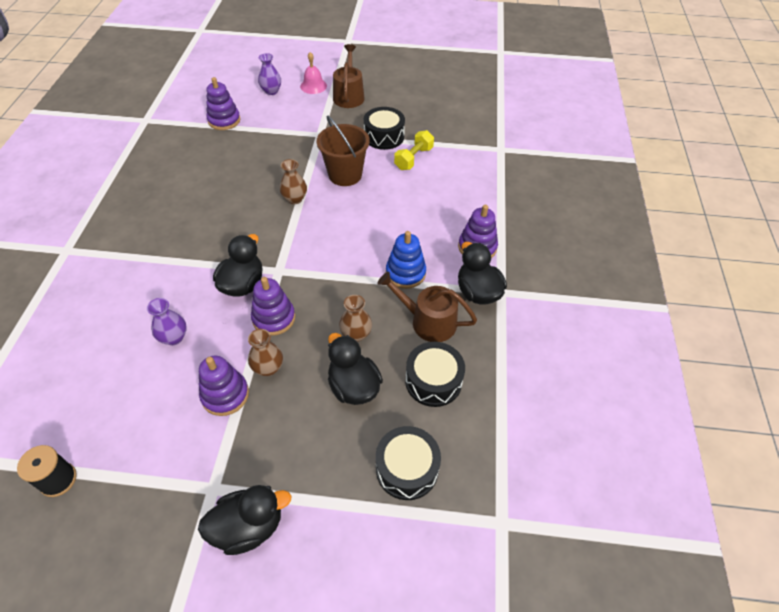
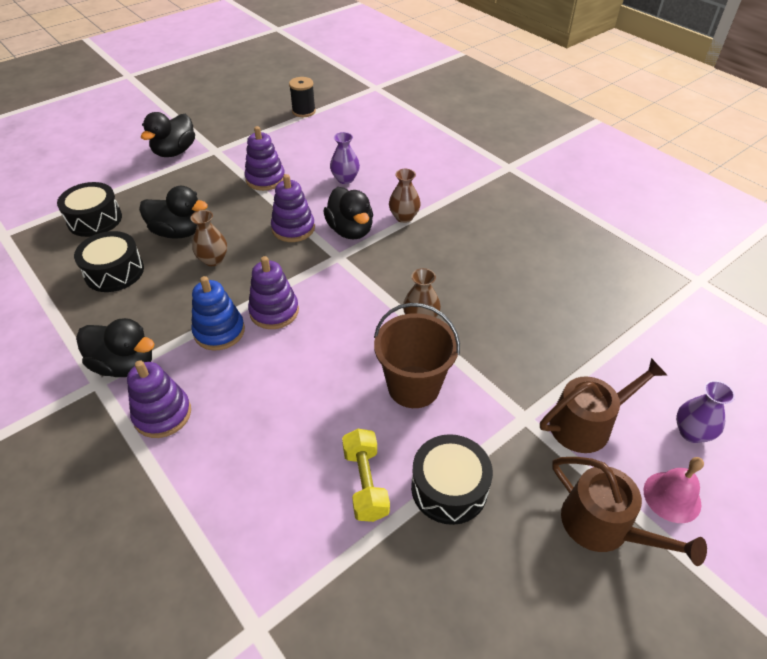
camera: 135 degrees right, 5 degrees down
(224, 120) = (643, 343): purple stacking toy -> purple stacking toy (274, 311)
(268, 368) = (256, 205): brown vase -> brown vase (404, 217)
(428, 321) = (156, 307): brown watering can -> brown watering can (587, 424)

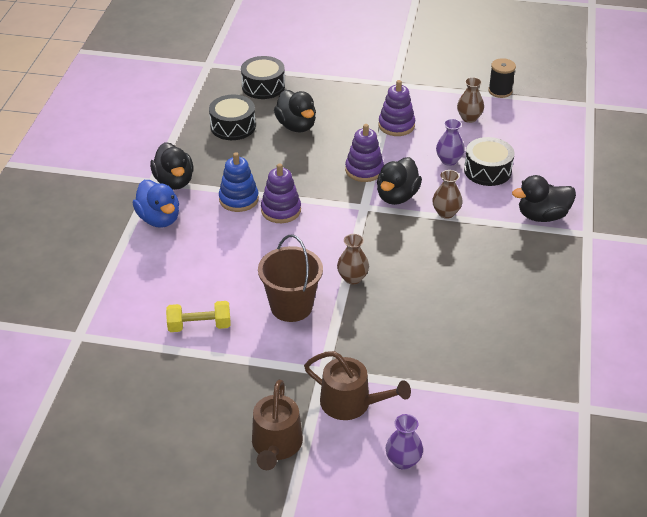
camera: 50 degrees right, 5 degrees down
(162, 414) = (159, 219): purple stacking toy -> blue duck
(175, 152) = (368, 69): black duck -> black duck (542, 216)
(213, 260) = (291, 156): brown vase -> brown vase (469, 118)
(365, 483) = (199, 326): yellow dumbbell -> yellow dumbbell turned 45 degrees clockwise
(449, 488) = (232, 363): black drum -> black drum (487, 170)
(672, 497) = (334, 470): pink bell -> none

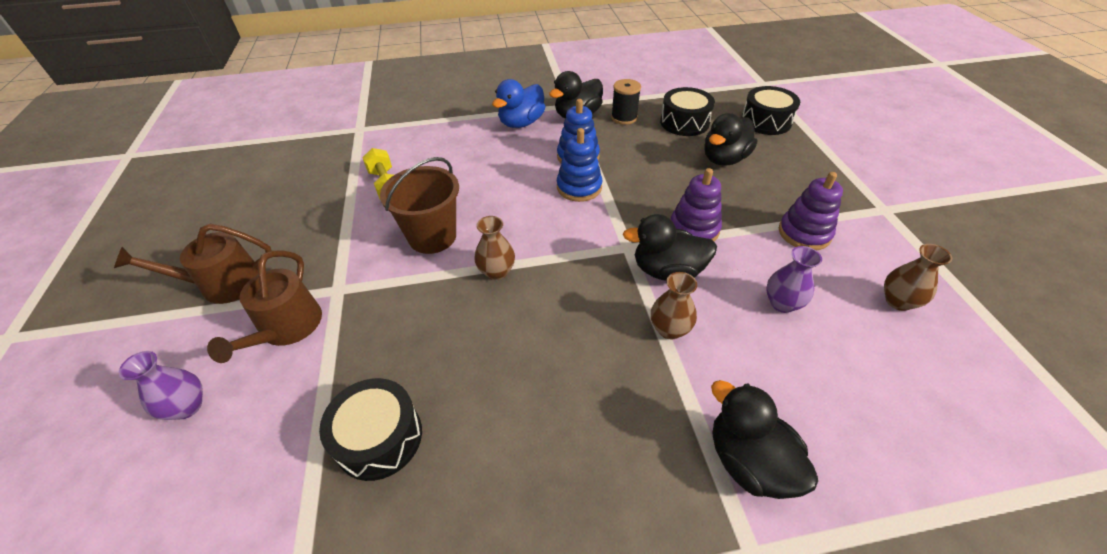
camera: 70 degrees right, 5 degrees up
(281, 210) = (579, 187): purple stacking toy -> blue stacking toy
(487, 170) = (799, 354): black drum -> black drum (379, 437)
(500, 91) = (1005, 322): black spool -> black spool (624, 117)

